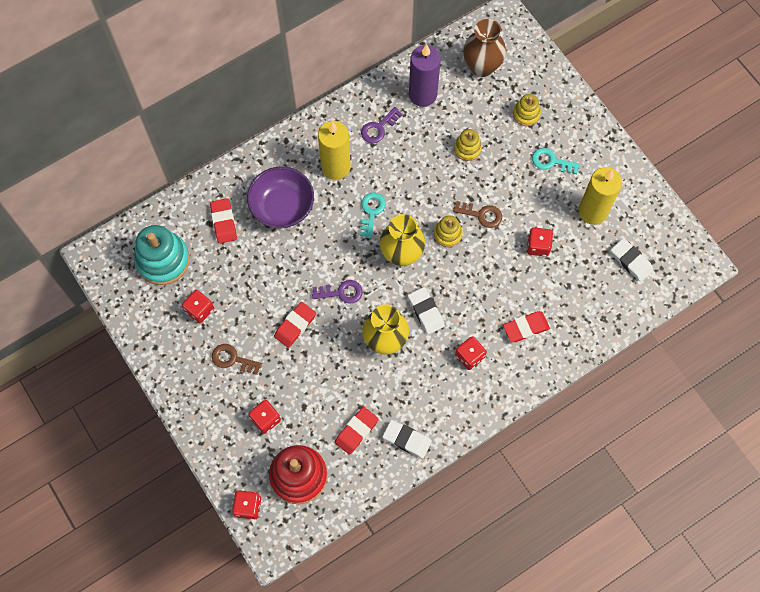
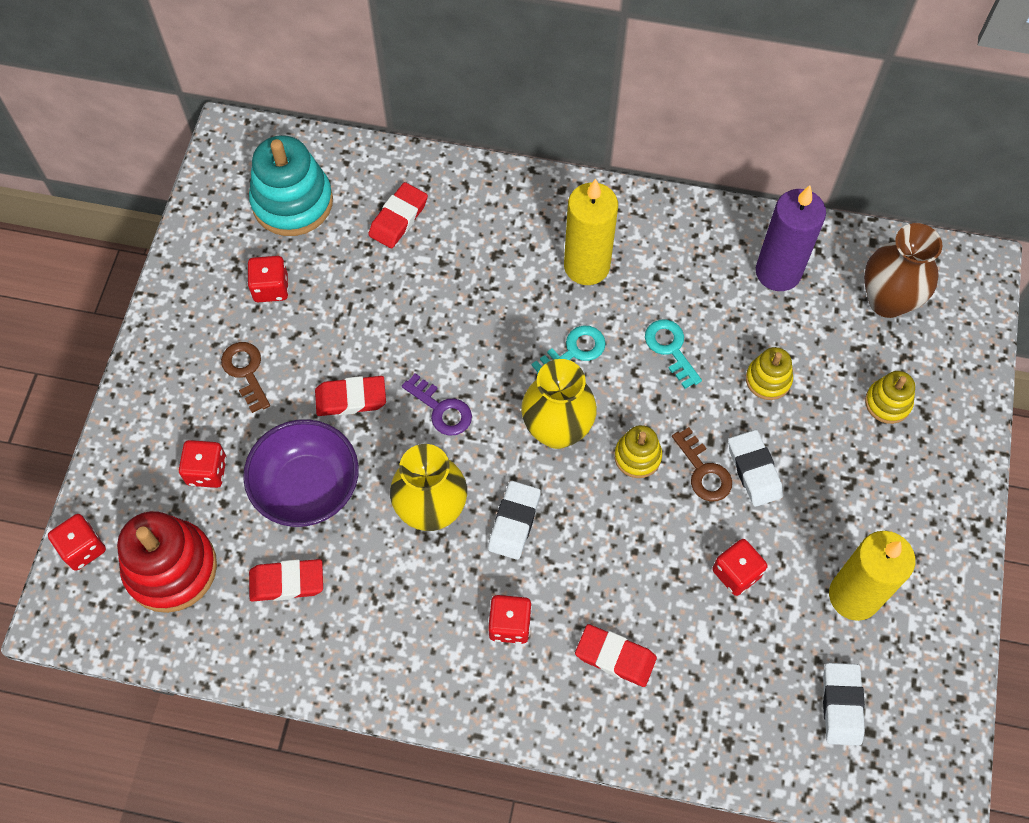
camera: 45 degrees right, 5 degrees down
(282, 207) = (479, 257): purple bowl -> purple bowl (307, 487)
(378, 128) = (683, 265): purple key -> none
(407, 440) = (331, 649): white eraser -> white eraser (754, 470)
(551, 161) = (861, 487): turquoise key -> turquoise key (670, 349)

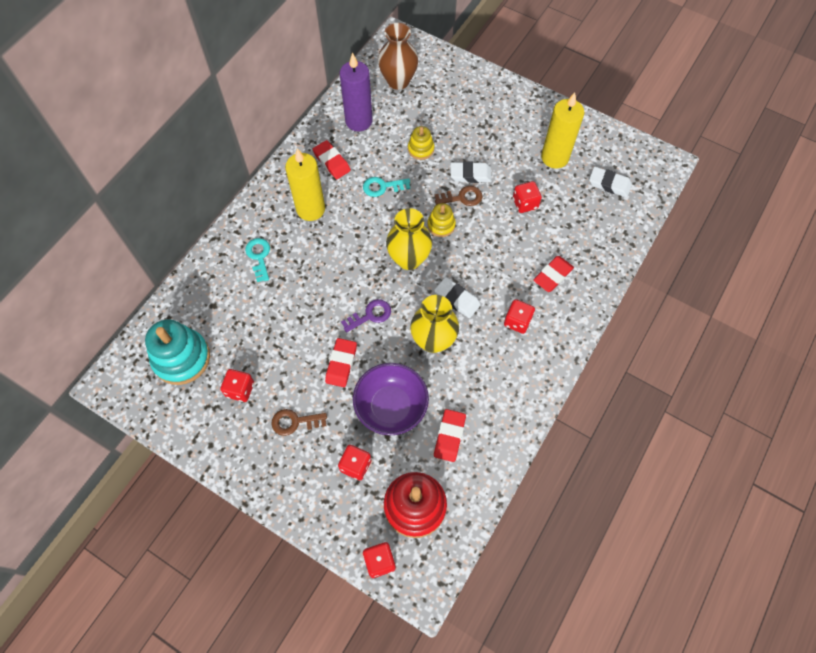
camera: 70 degrees left, 0 degrees up
(398, 218) = (227, 299): red eraser -> red eraser (332, 162)
(574, 351) = (362, 234): turquoise key -> turquoise key (259, 257)
(888, 403) = (456, 103): yellow stacking toy -> none

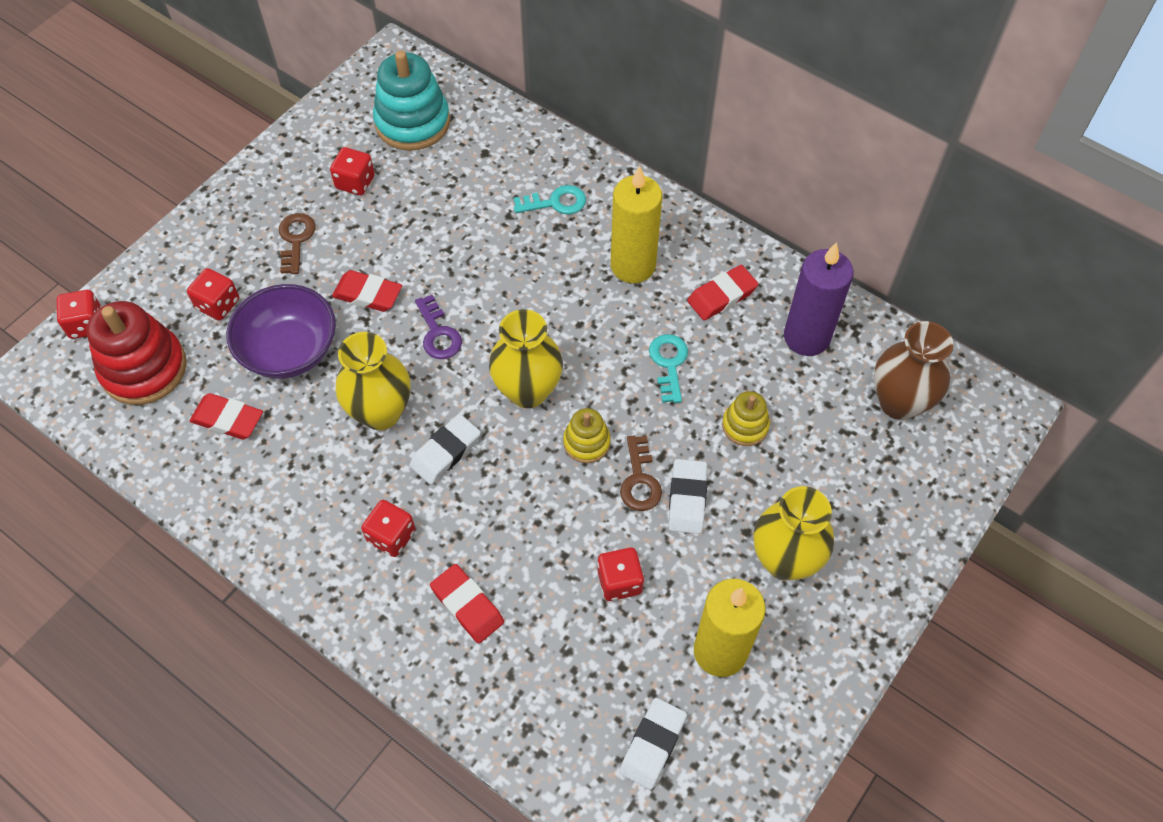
camera: 95 degrees right, 5 degrees down
(499, 131) = (784, 560): none -> yellow vase

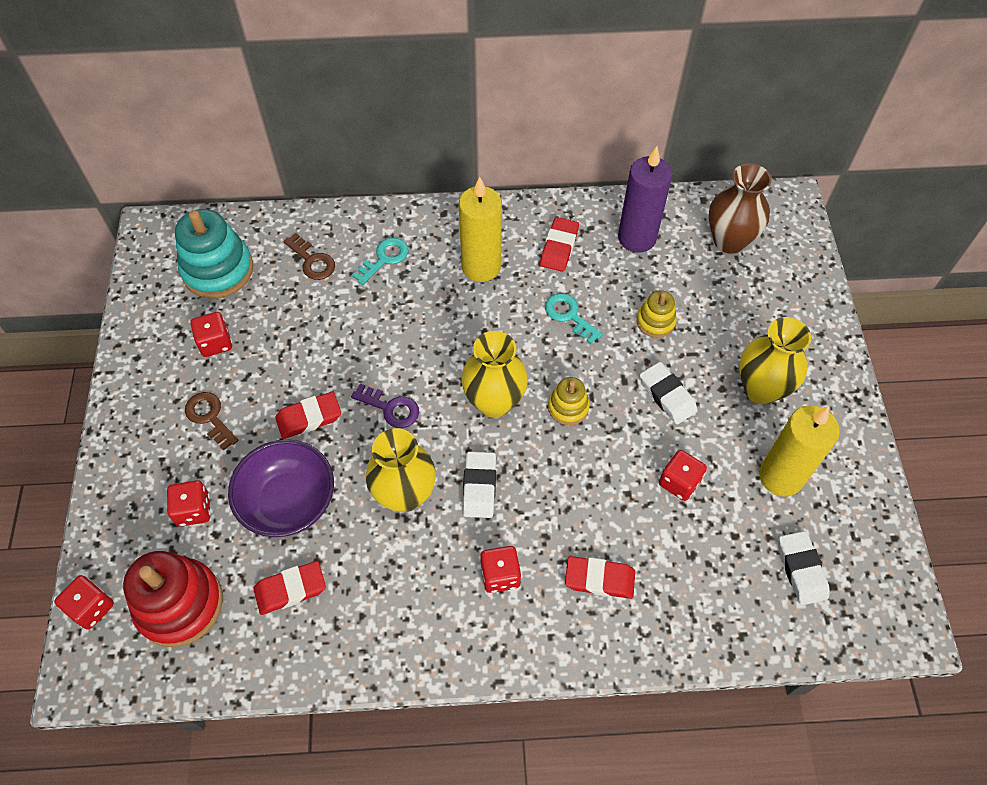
camera: 40 degrees left, 0 degrees up
(639, 480) = (626, 406): brown key -> brown key (312, 261)

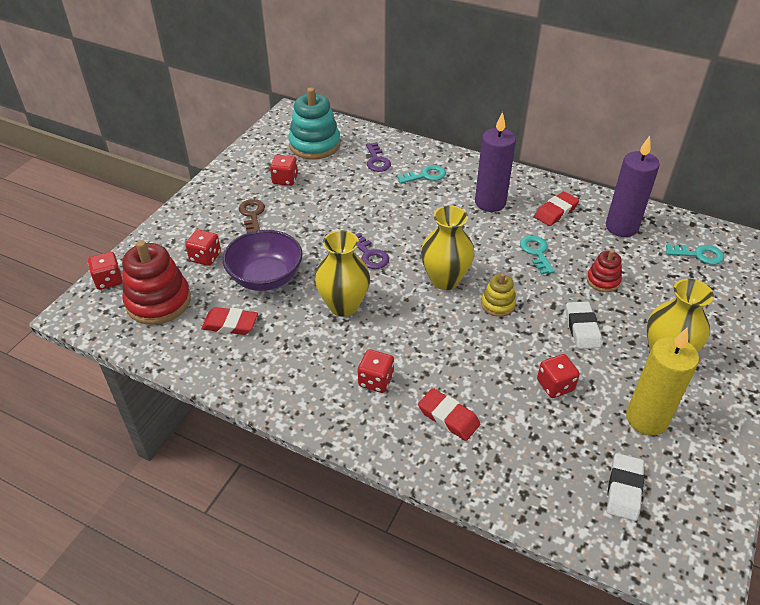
camera: 30 degrees right, 15 degrees down
(309, 418) = (313, 239): red eraser -> none
(312, 261) = (377, 160): brown key -> purple key
(479, 486) = (399, 323): white eraser -> none
(481, 267) = (490, 203): yellow candle -> purple candle
(655, 321) = (603, 280): yellow stacking toy -> red stacking toy
(729, 241) = (699, 255): brown vase -> turquoise key

